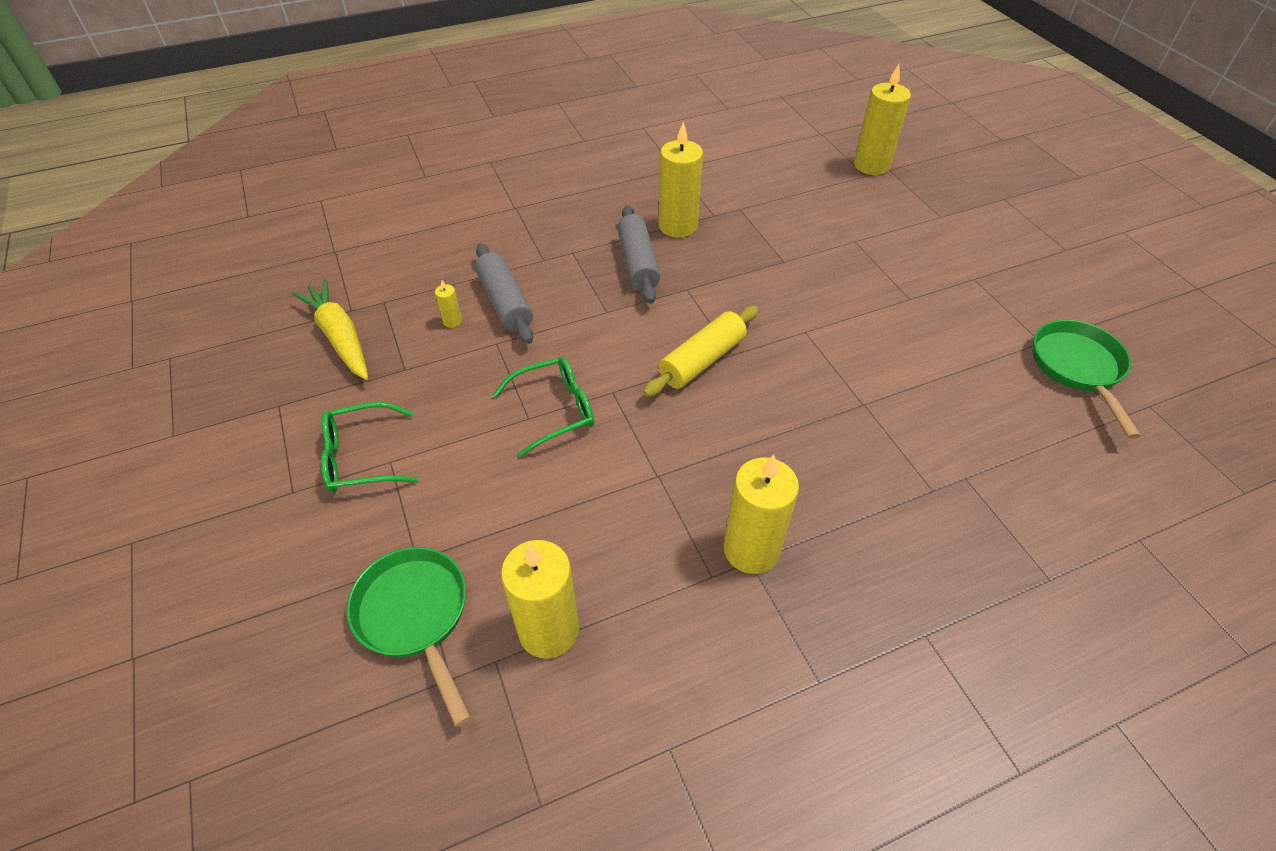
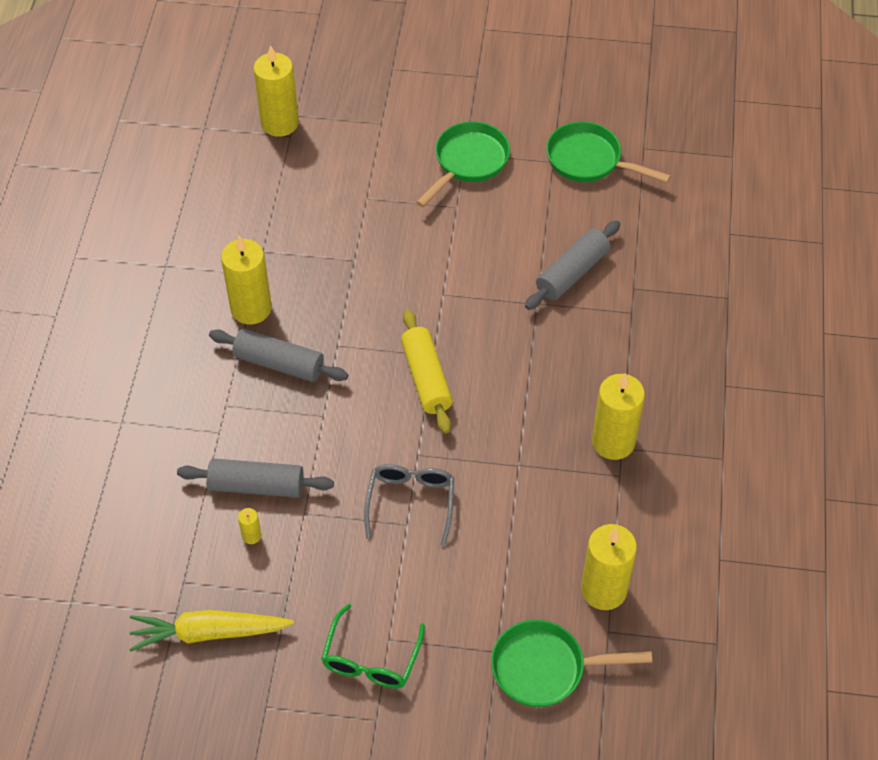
camera: 60 degrees left, 5 degrees up
(555, 410) = (411, 502): green glasses -> grey glasses
(928, 416) = (572, 273): none -> grey rolling pin
(967, 285) = (468, 162): none -> green pan

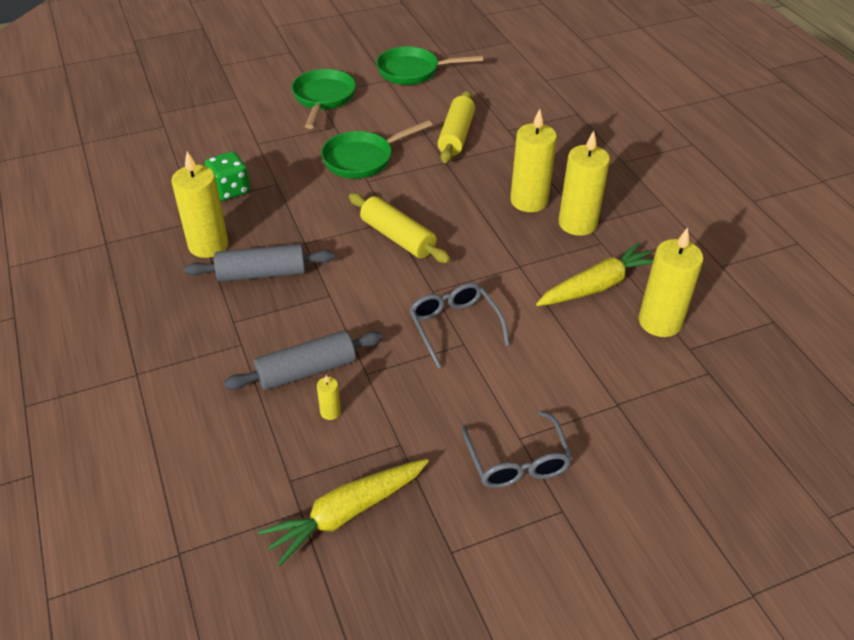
camera: 30 degrees left, 10 degrees down
(279, 123) = (149, 121): yellow candle -> yellow candle (529, 201)
(306, 249) = (230, 190): none -> green dice
(371, 659) = (517, 461): green glasses -> grey glasses
(545, 668) = (667, 398): green pan -> green pan (363, 159)
(572, 273) = (456, 135): grey rolling pin -> yellow rolling pin
(575, 522) = (597, 286): none -> yellow carrot

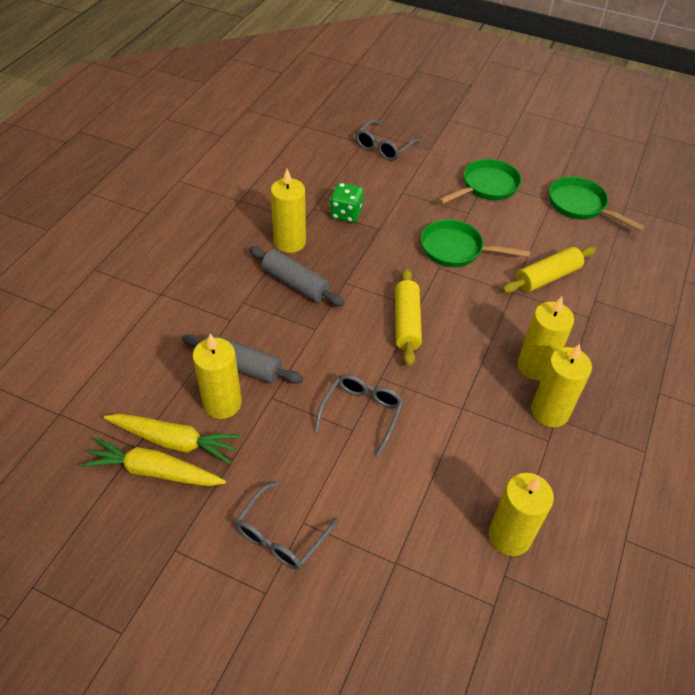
camera: 45 degrees right, 5 degrees up
(191, 118) = (383, 147): none -> grey glasses
(330, 412) = (222, 403): yellow candle -> yellow candle, size x2.33
(597, 286) = (499, 469): yellow carrot -> yellow carrot (174, 441)

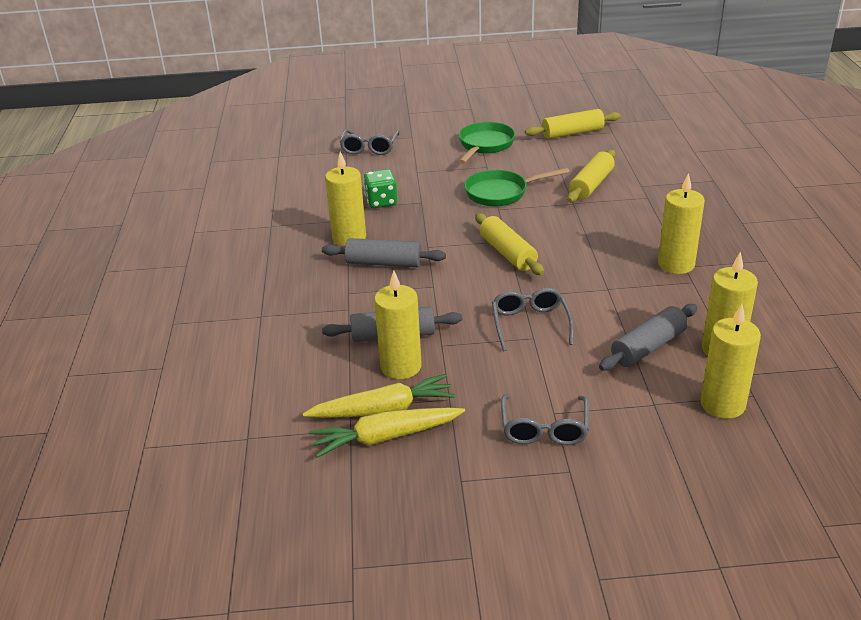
camera: 25 degrees left, 15 degrees down
(443, 495) = (648, 347): none -> grey rolling pin
(535, 366) = (637, 241): yellow candle -> yellow candle (722, 404)
(580, 206) = (572, 133): green pan -> yellow rolling pin

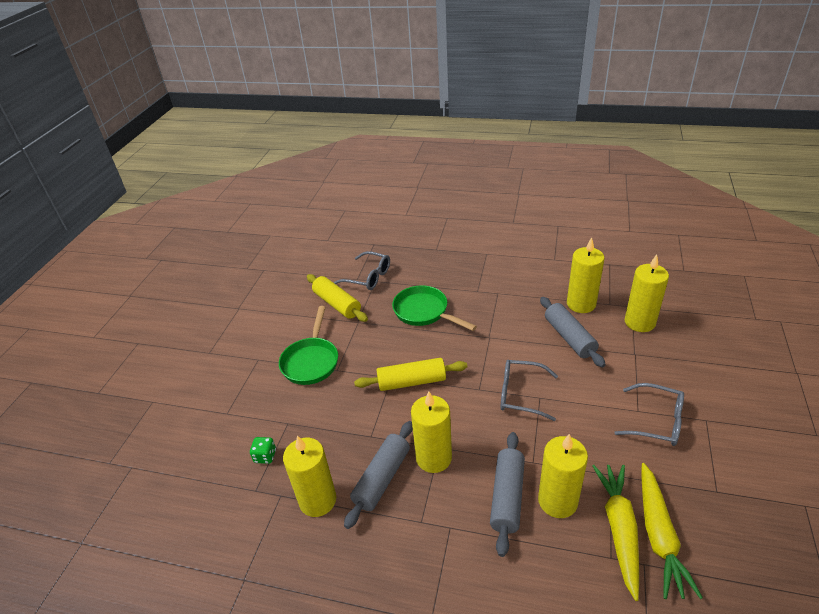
camera: 70 degrees left, 5 degrees up
(369, 148) = (143, 443): grey glasses -> grey glasses (368, 277)
(381, 202) = (265, 456): green dice -> green dice, size x0.62
(485, 145) = (218, 351): green pan -> green pan (424, 312)
(572, 133) = (245, 291): yellow rolling pin -> none
(676, 264) = (473, 294): yellow candle -> yellow candle (433, 458)

